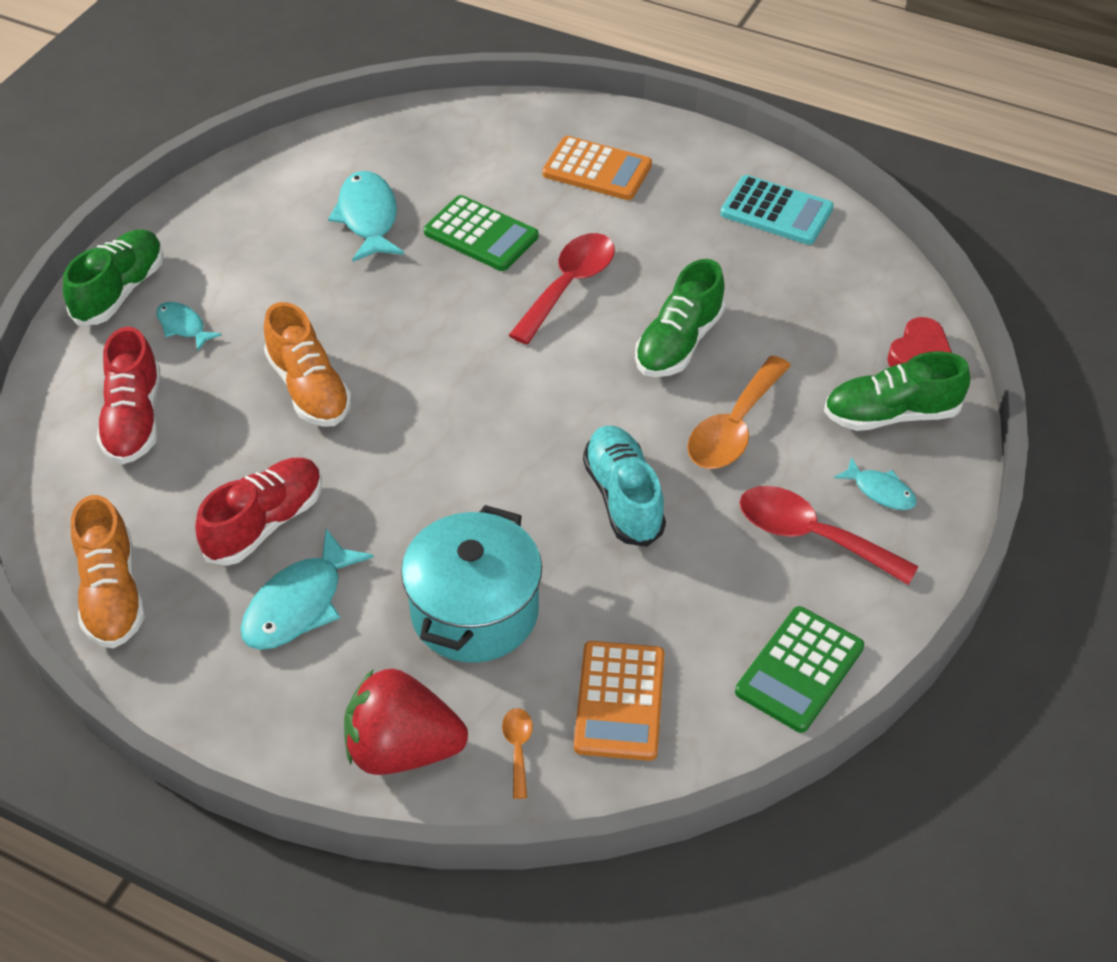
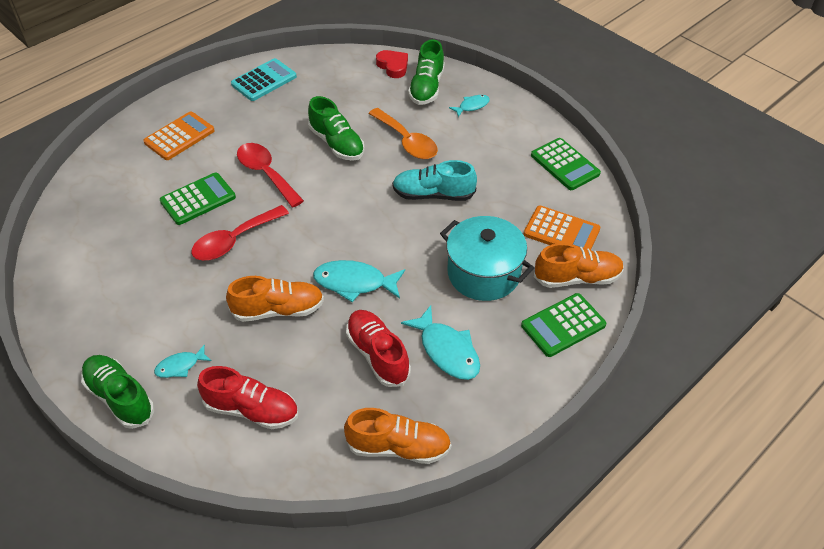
camera: 70 degrees left, 0 degrees up
(368, 217) = (144, 247): turquoise fish -> turquoise fish (354, 283)
(402, 749) = (563, 325): red strawberry -> green calculator
(518, 748) = (577, 278): orange spoon -> orange shoe
(811, 536) = (488, 136): red spoon -> red spoon (234, 240)

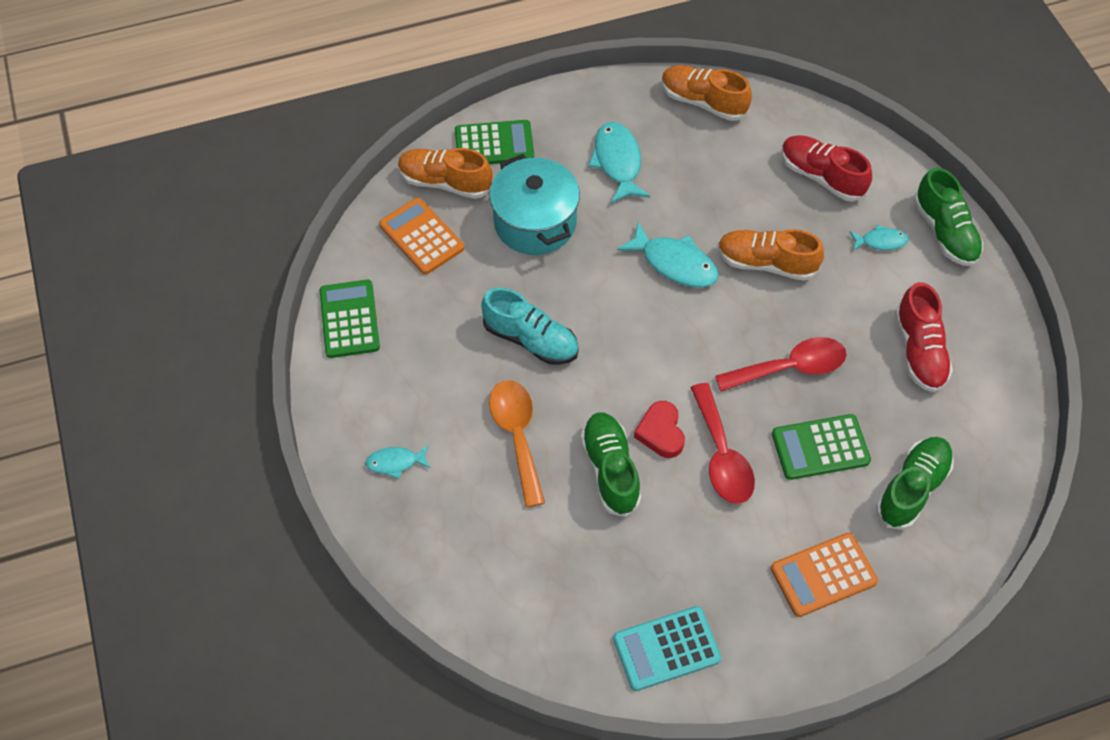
camera: 155 degrees left, 10 degrees up
(377, 355) = (685, 182): red shoe -> red shoe (919, 350)
(393, 66) = (457, 595): red heart -> red heart (661, 432)
(427, 87) = (434, 526): green shoe -> green shoe (911, 488)

